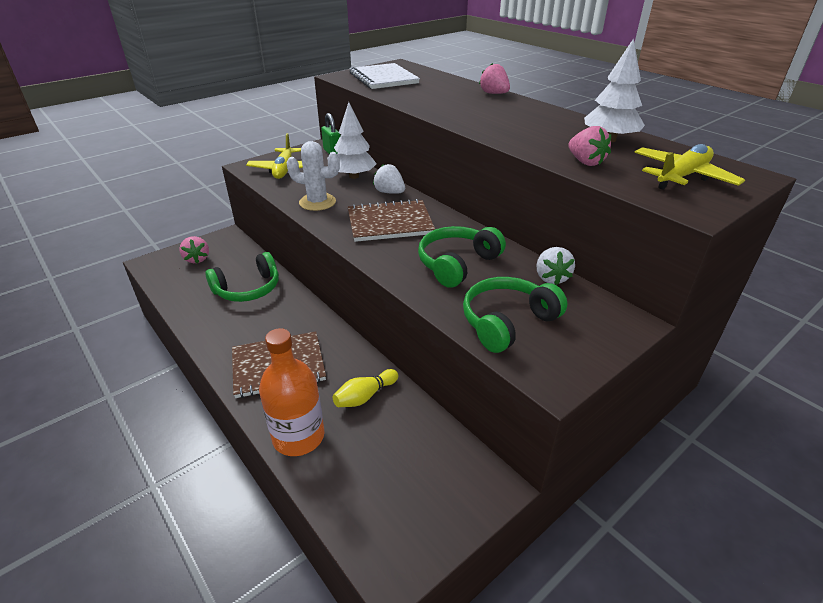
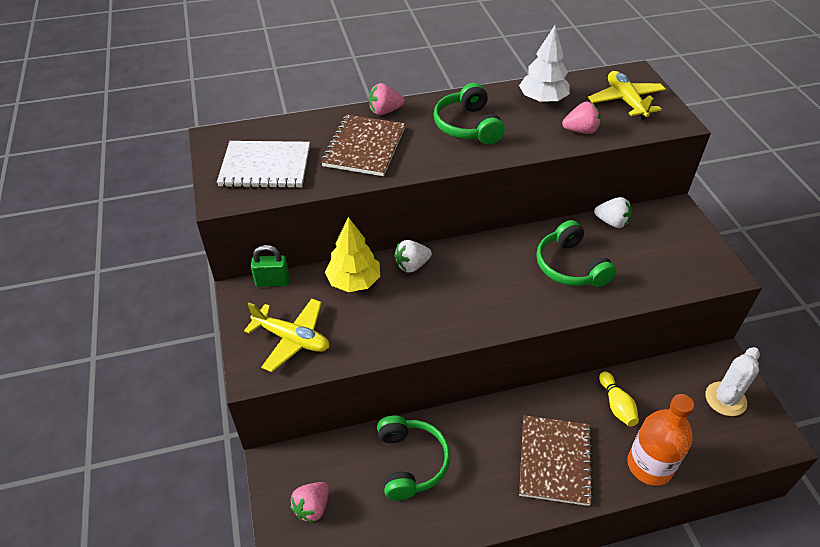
camera: 65 degrees left, 10 degrees up
(197, 259) = (312, 507): pink strawberry -> pink strawberry turned 120 degrees clockwise
(317, 202) = (400, 329): white cactus -> white cactus (725, 399)
(354, 176) = (354, 281): white tree -> yellow tree
(390, 223) = (477, 285): brown notebook -> brown notebook (364, 147)
(507, 322) = (659, 269): green headphones -> green headphones (467, 126)

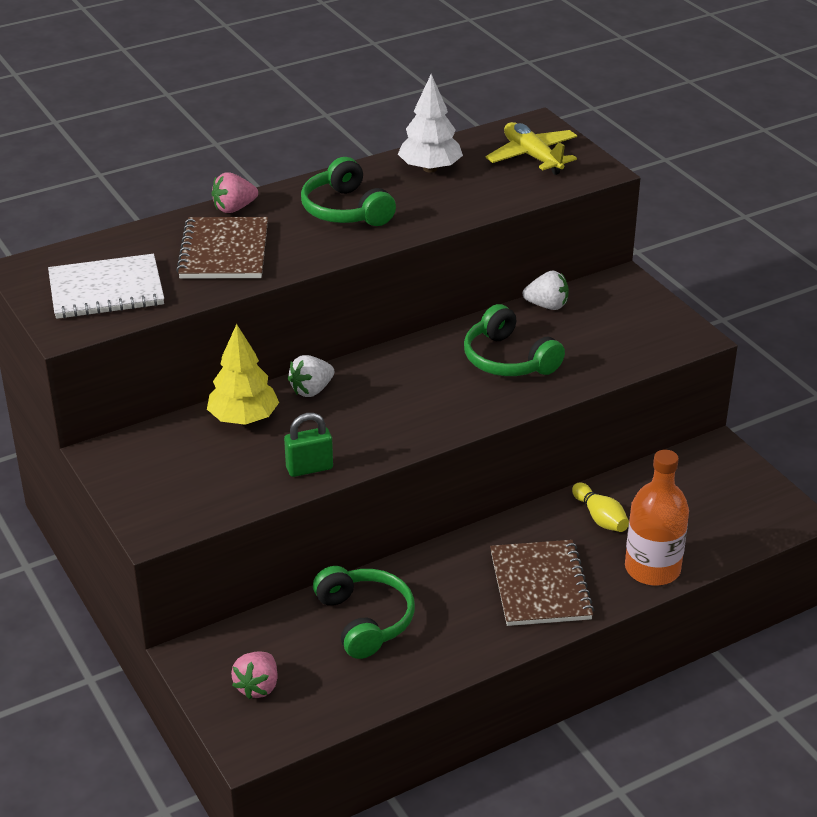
camera: 15 degrees left, 10 degrees down
(272, 281) = (137, 436): green padlock -> green padlock (309, 468)
(292, 339) = (188, 489): yellow plane -> none
(580, 131) = (486, 196): pink strawberry -> none
(725, 399) = (727, 488): white cactus -> none

